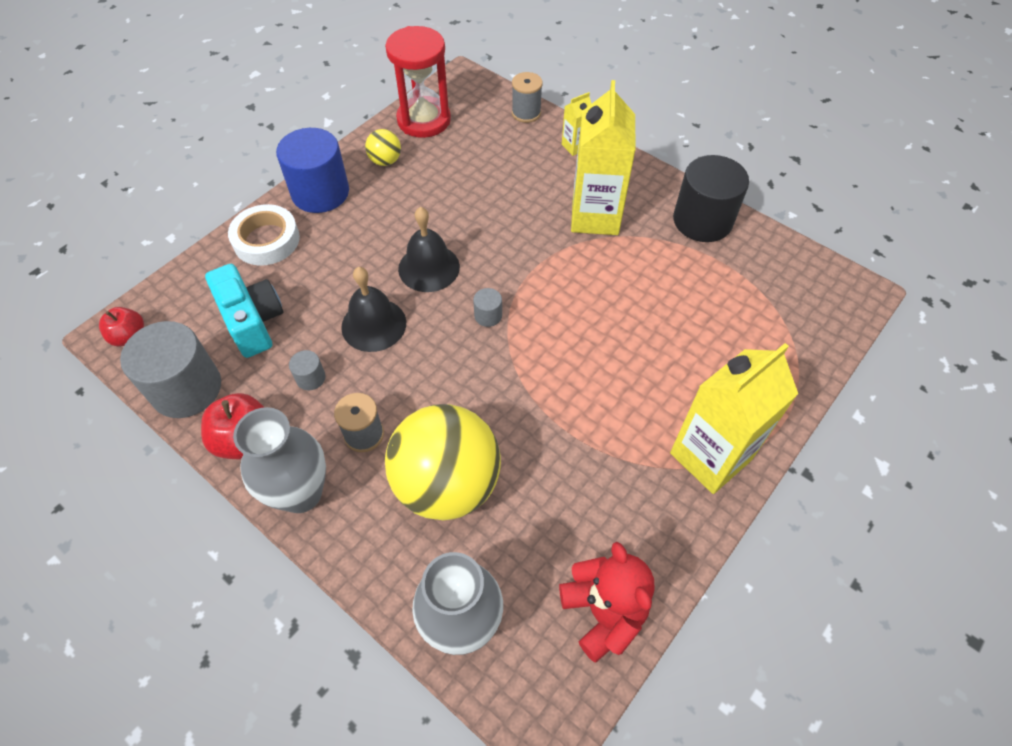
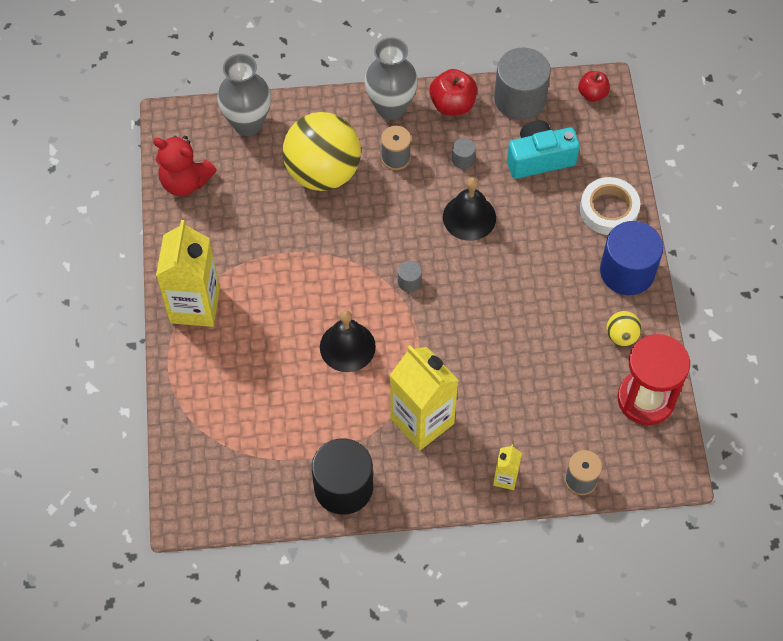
camera: 135 degrees right, 5 degrees up
(253, 322) = (539, 159): turquoise camera -> turquoise camera turned 150 degrees clockwise
(429, 267) = (484, 281): black bell -> black bell (347, 346)

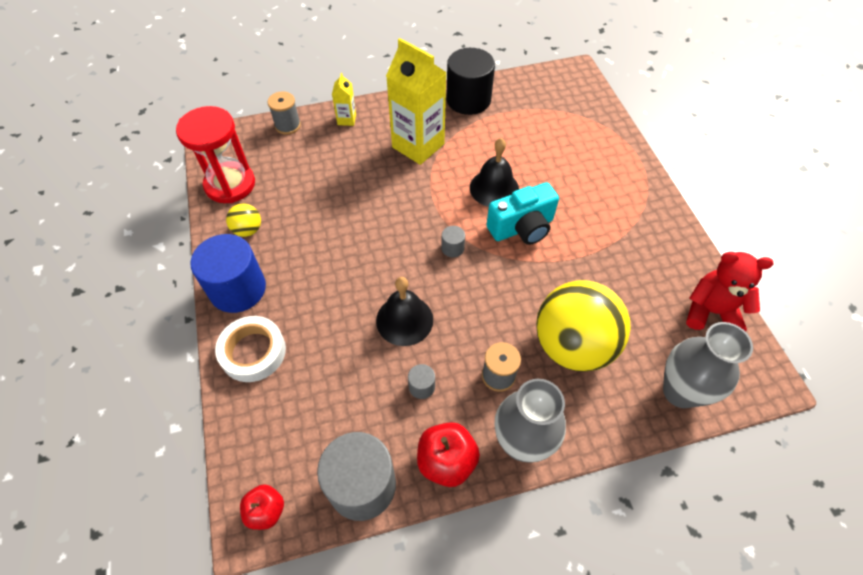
camera: 170 degrees right, 5 degrees down
(195, 305) = (639, 201): yellow carton -> none
(539, 159) = (332, 402): turquoise camera -> turquoise camera (522, 228)

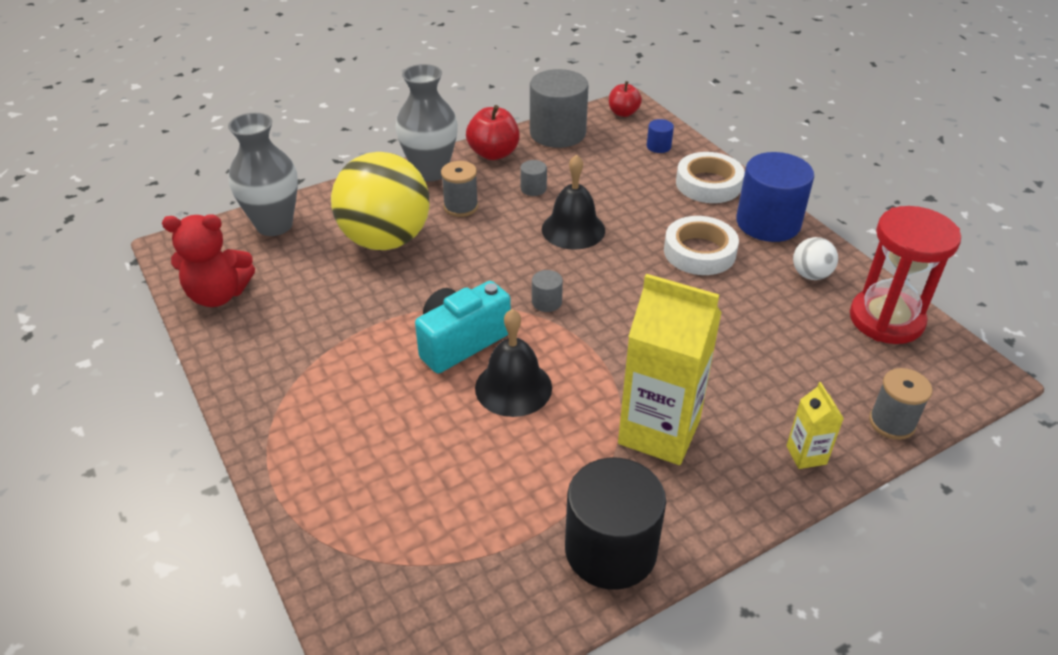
camera: 165 degrees right, 15 degrees down
(248, 230) = (810, 275): yellow ball -> white ball
(264, 427) = (658, 146): none -> blue cylinder
(314, 270) = (699, 252): none -> white tape

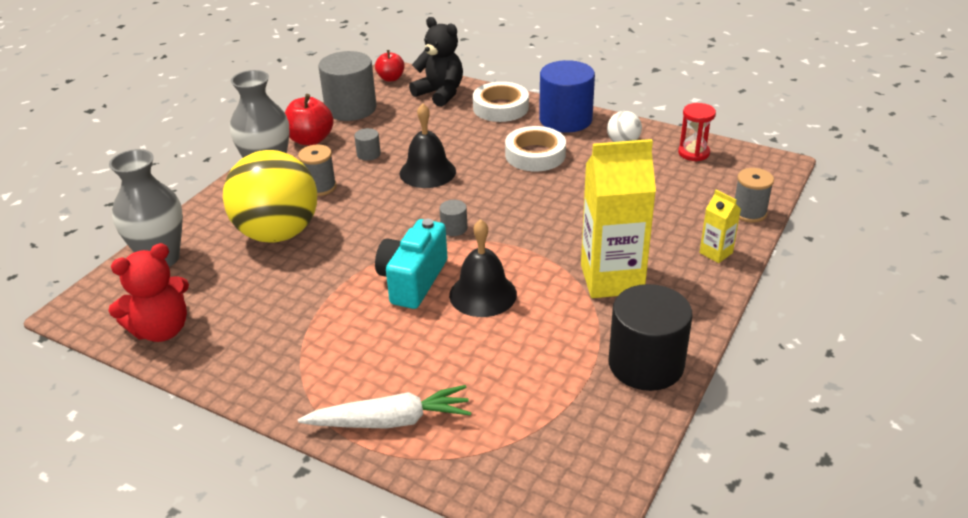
camera: 30 degrees left, 5 degrees down
(318, 480) = (390, 421): none -> white carrot
(658, 146) = (440, 94): blue cylinder -> black teddy bear
(886, 319) = (693, 153): red hourglass -> red hourglass, size x0.55

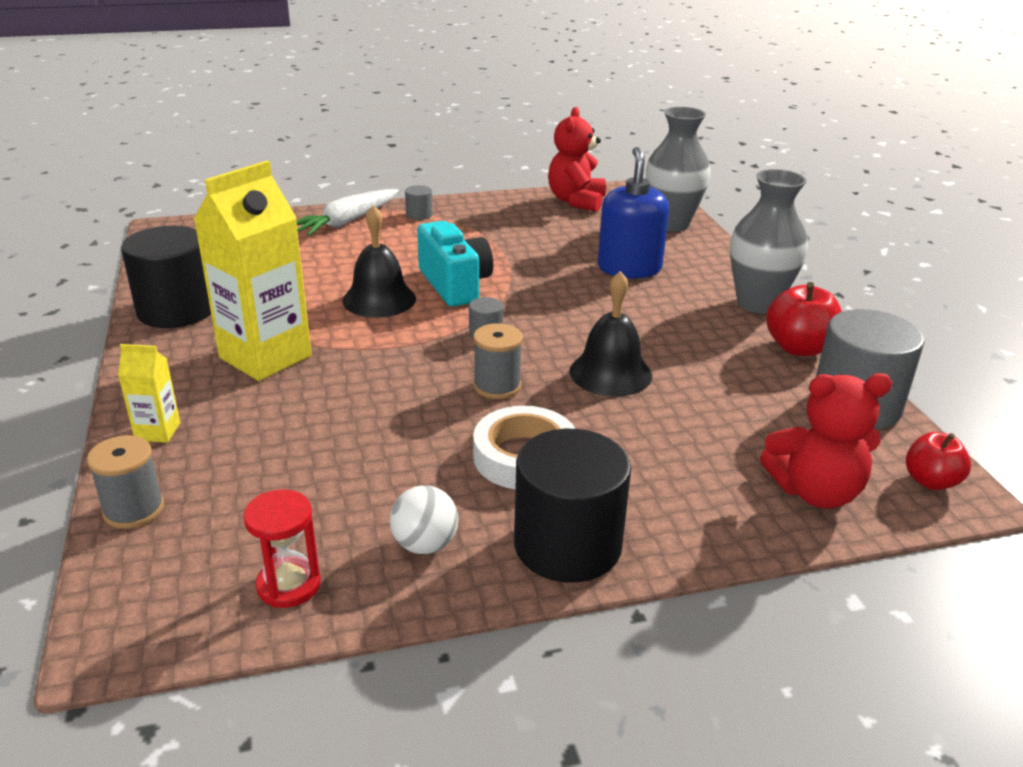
camera: 135 degrees right, 5 degrees down
(278, 233) = (629, 268): yellow ball -> blue soap dispenser
(320, 187) = (679, 312): grey spool -> grey spool (497, 386)
(368, 154) = (708, 362): grey cylinder -> grey cylinder (419, 215)
(440, 94) = (815, 492): black teddy bear -> red teddy bear
(500, 107) = (693, 514): white tape -> none
(565, 119) = (567, 545): blue cylinder -> black cylinder

